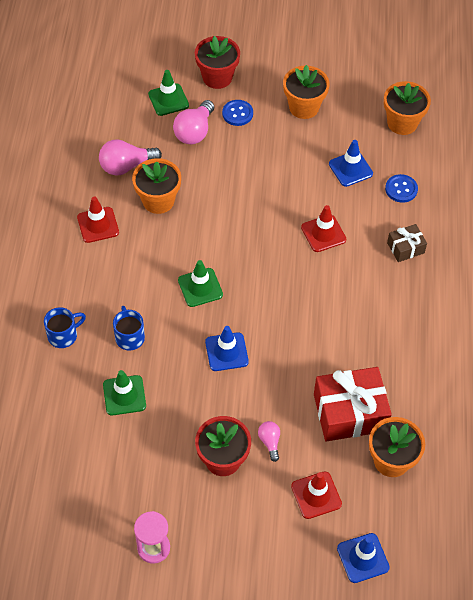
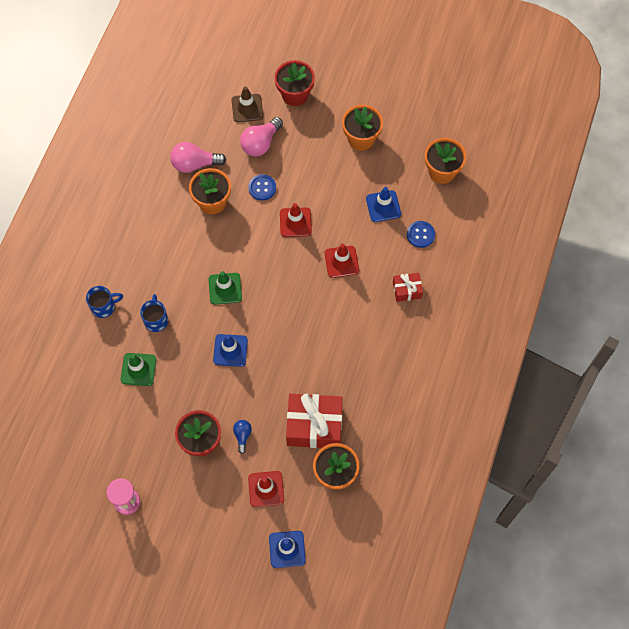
camera: 15 degrees right, 10 degrees up
(98, 225) = (157, 214): red traffic cone -> red traffic cone (295, 222)
(168, 100) = (247, 108): green traffic cone -> brown traffic cone
(237, 113) = (302, 133): blue button -> blue button (262, 188)
(270, 442) = (242, 435): pink light bulb -> blue light bulb
(405, 248) = (407, 290): brown gift -> red gift

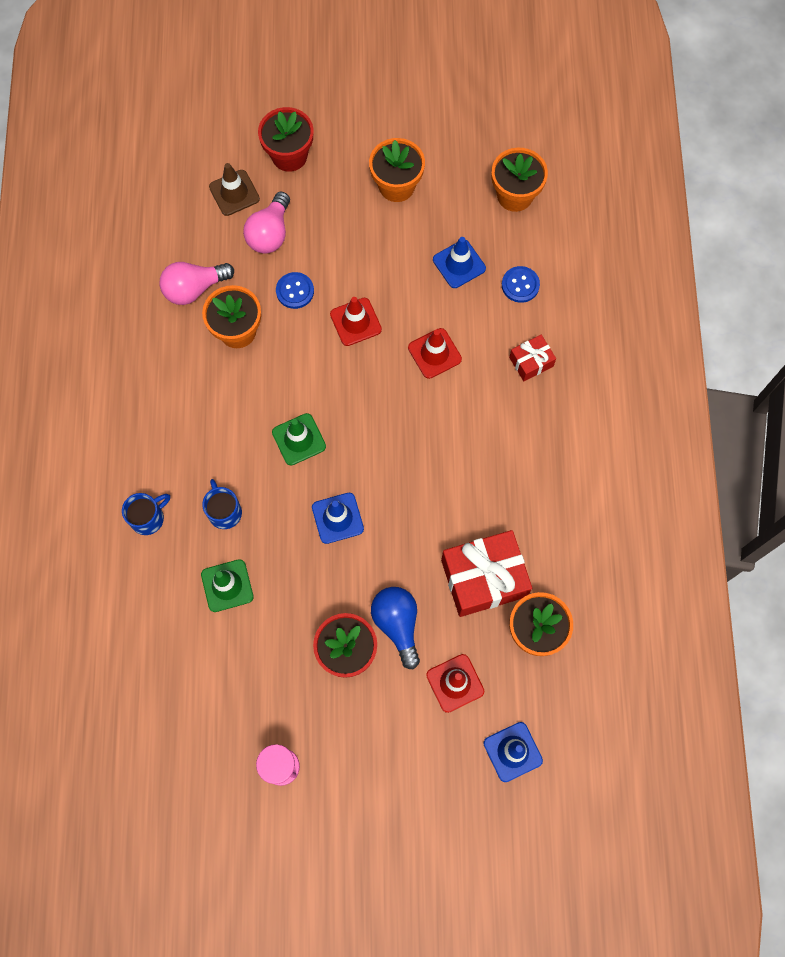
camera: 20 degrees left, 5 degrees up
(242, 435) = (397, 624): blue light bulb -> blue light bulb, size x1.82

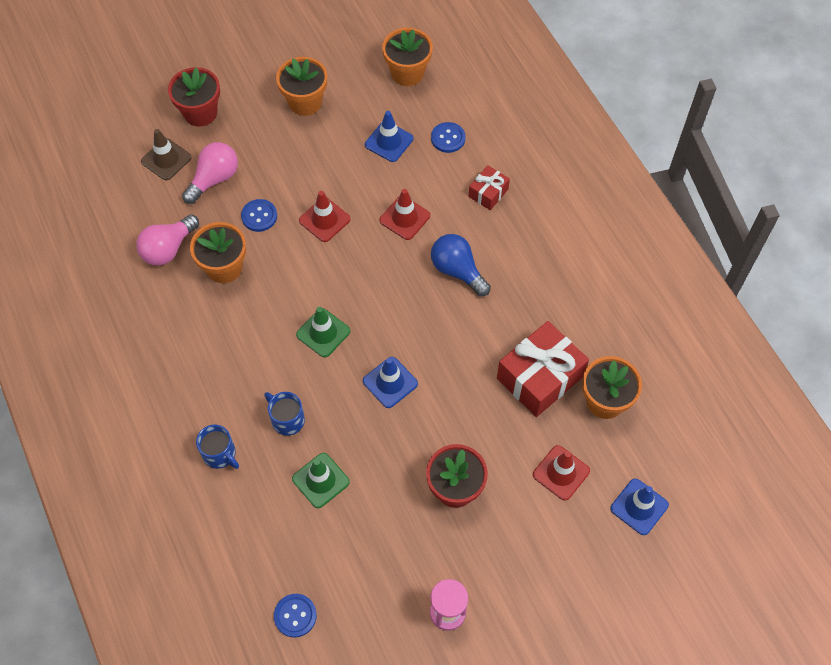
camera: 25 degrees left, 10 degrees down
(144, 703) = (295, 616): none -> blue button
(148, 518) = (220, 454): blue mug -> blue mug turned 105 degrees clockwise
(270, 233) = (214, 179): pink light bulb -> pink light bulb turned 135 degrees counterclockwise
(397, 624) = (487, 447): blue light bulb -> blue light bulb (457, 271)

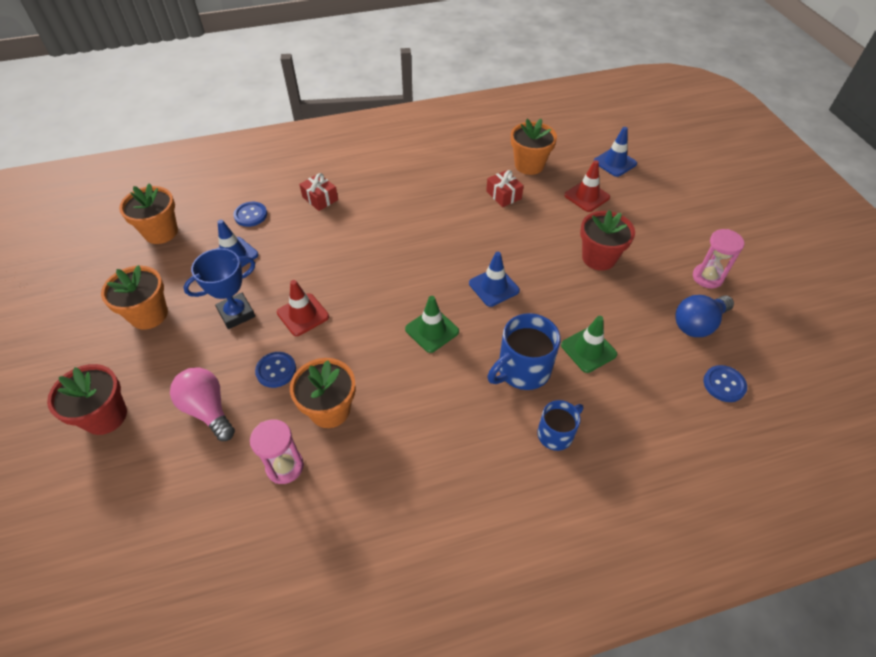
camera: 80 degrees left, 10 degrees down
(166, 159) = (154, 460): brown traffic cone -> none
(168, 249) = (285, 466): pink light bulb -> pink hourglass
(287, 419) = (522, 370): blue mug -> blue mug, size x1.59
(317, 167) = (236, 313): none -> blue trophy
(404, 218) = (324, 255): red traffic cone -> none
(457, 271) = (392, 228): blue light bulb -> blue light bulb (698, 324)
(540, 377) = (503, 195): red gift -> red gift, size x0.51

